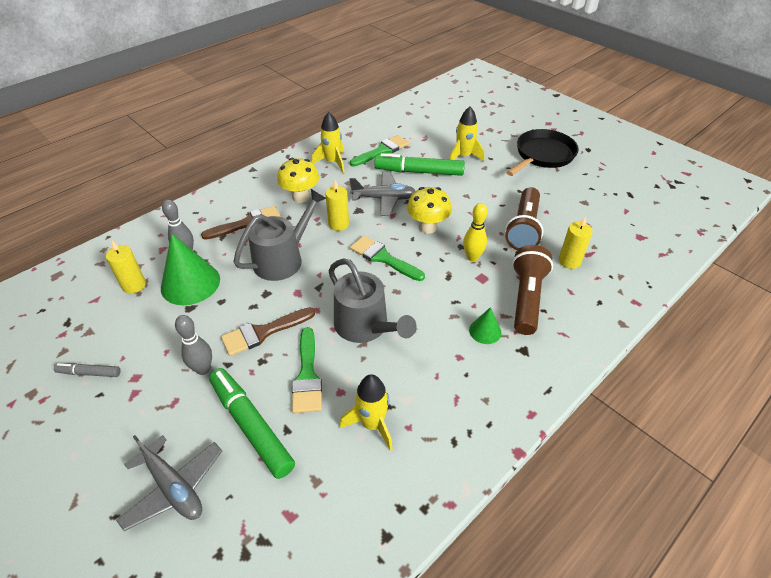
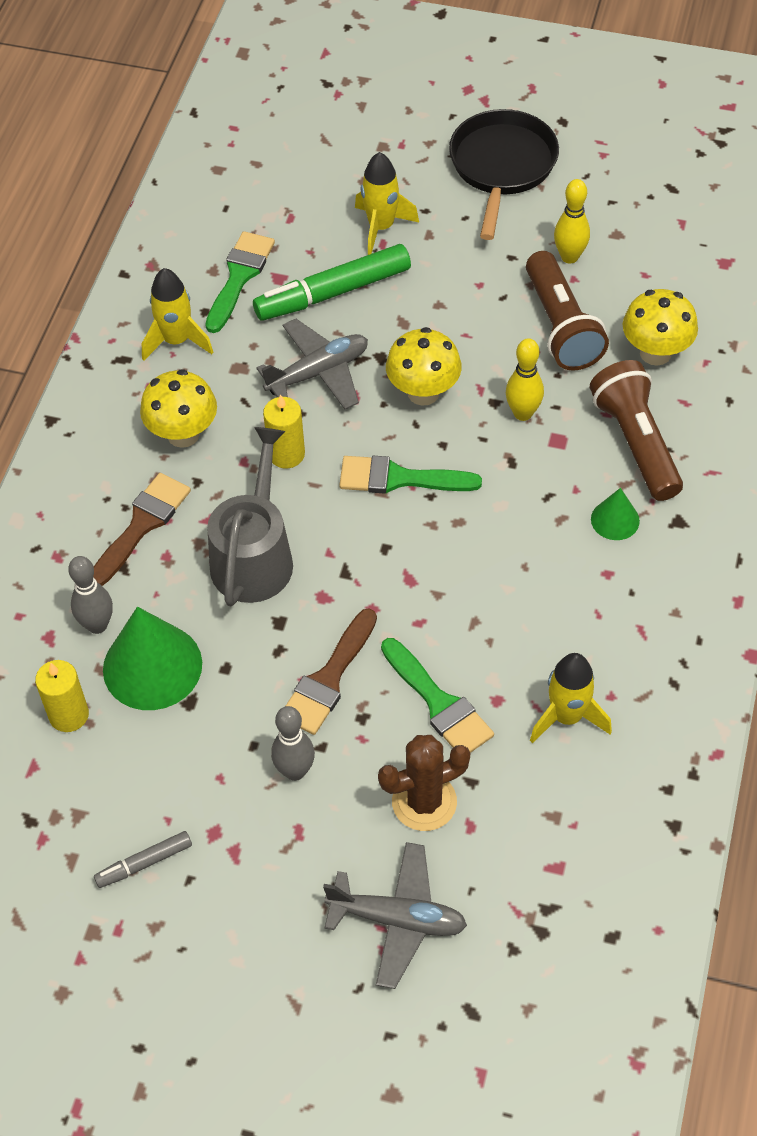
camera: 30 degrees left, 10 degrees up
(251, 426) = (424, 802): green marker -> brown cactus
(365, 326) = (457, 596): grey watering can -> none
(551, 202) = (569, 257): none -> yellow bowling pin
(569, 261) = (655, 353): yellow candle -> yellow mushroom

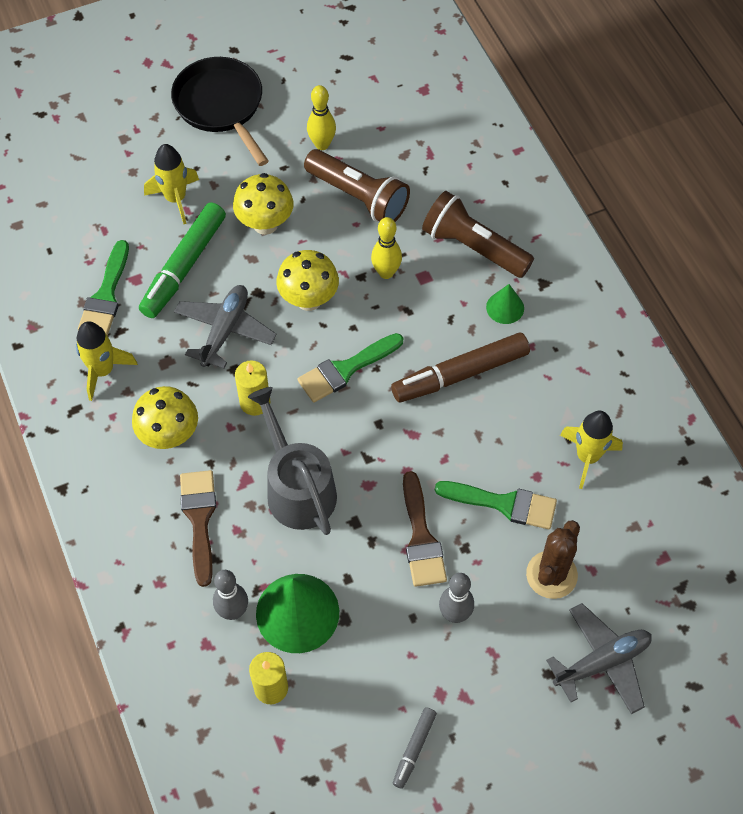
camera: 40 degrees left, 5 degrees up
(239, 277) = (106, 295): green brush -> green brush turned 150 degrees counterclockwise
(509, 554) = (460, 374): none -> brown marker
(655, 353) = (433, 178): yellow mushroom -> yellow mushroom (265, 224)

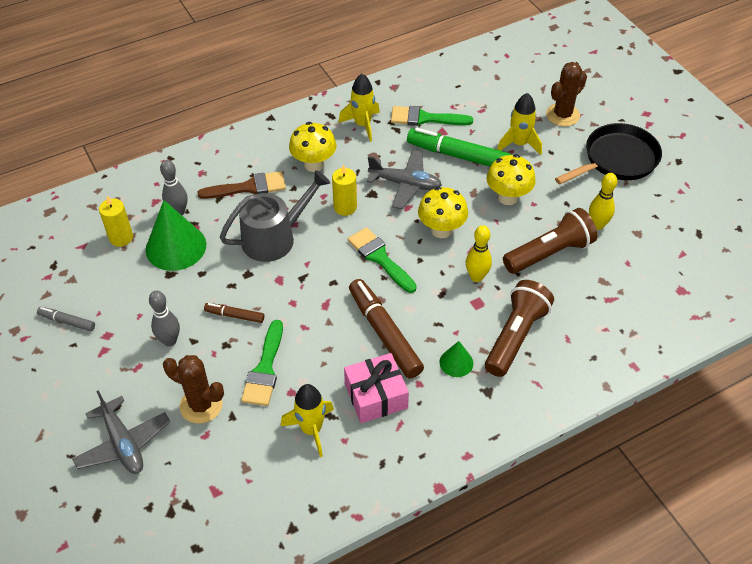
camera: 85 degrees right, 10 degrees down
(132, 145) = (562, 115): none -> brown cactus
(358, 197) = (549, 253): brown flashlight -> brown flashlight turned 150 degrees counterclockwise
(421, 537) = (234, 315): brown brush -> brown marker
(545, 389) = (376, 396): none -> pink gift

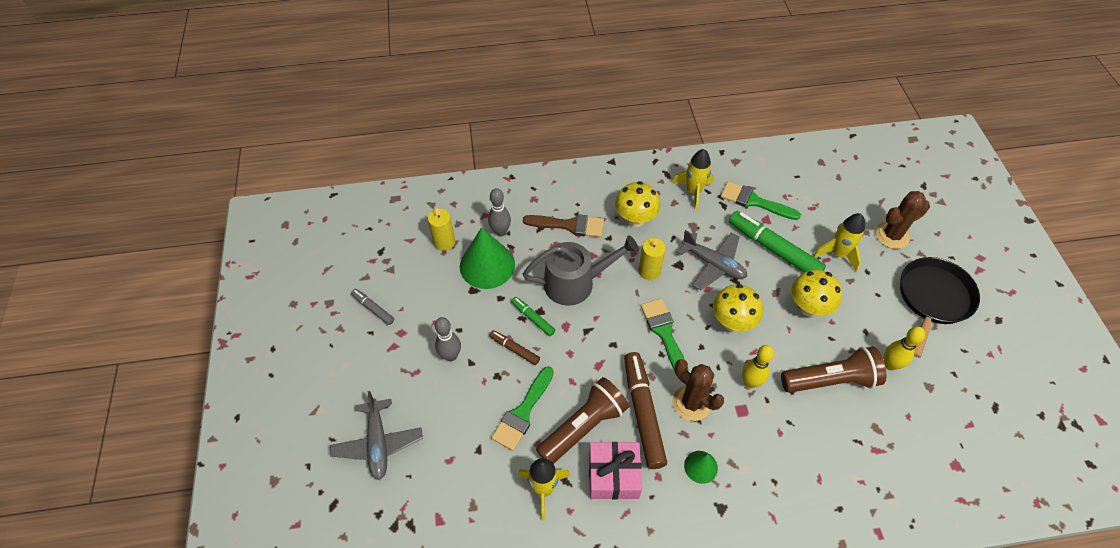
camera: 20 degrees right, 5 degrees up
(201, 405) = (456, 429): brown cactus -> brown cactus (691, 403)
(243, 282) = (533, 318): none -> green marker
(515, 336) = (767, 458): brown flashlight -> brown flashlight (583, 427)
(616, 160) = (932, 299): black pan -> black pan turned 45 degrees counterclockwise

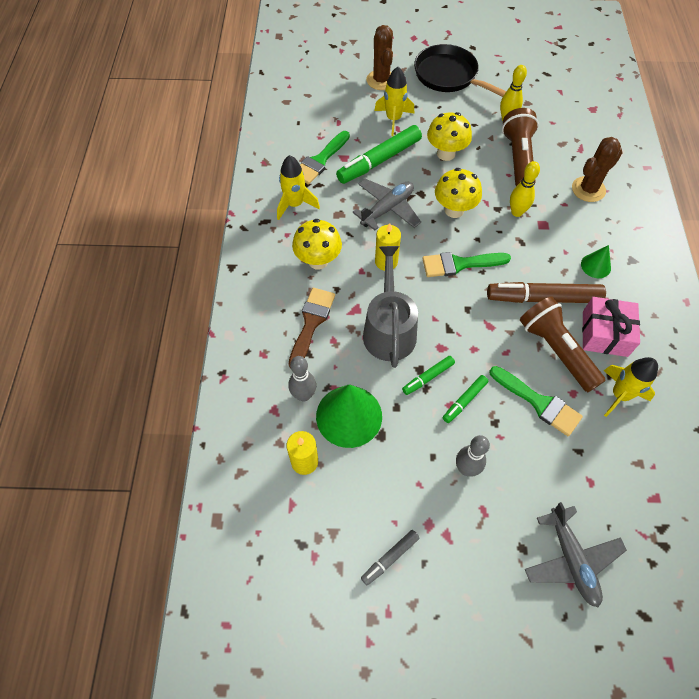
camera: 80 degrees left, 5 degrees up
(378, 443) = (571, 559): grey plane -> grey plane turned 75 degrees clockwise
(514, 349) = (464, 401): brown marker -> green marker
(691, 403) = (534, 259): brown cactus -> brown cactus (588, 189)

